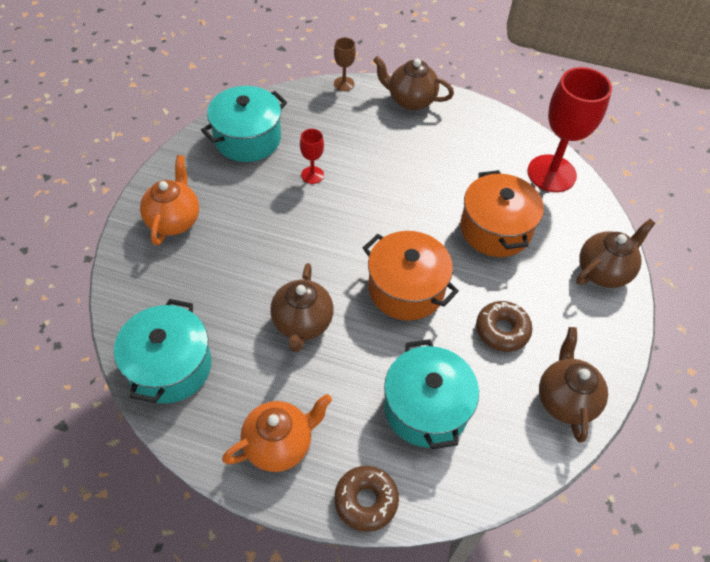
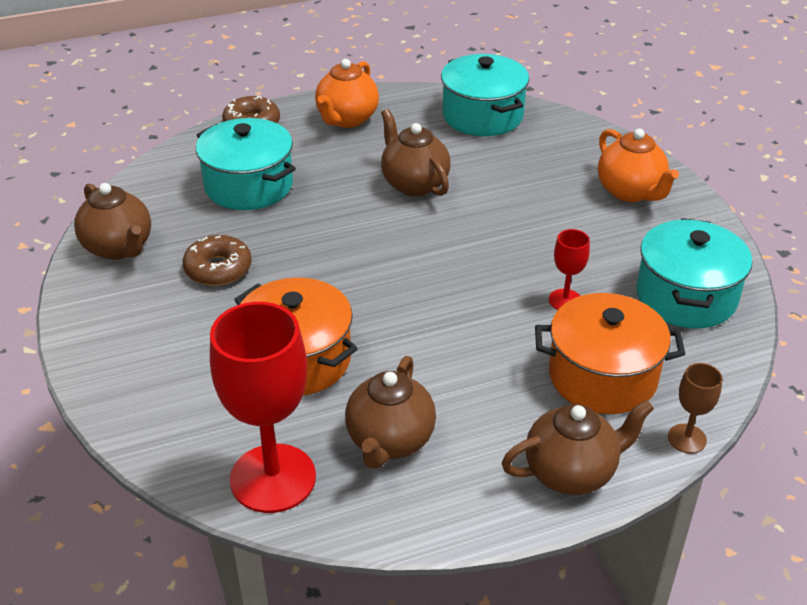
camera: 145 degrees right, 15 degrees down
(406, 289) = (346, 253): orange pot -> orange pot (602, 376)
(603, 271) = (130, 383): brown teapot -> brown teapot (389, 441)

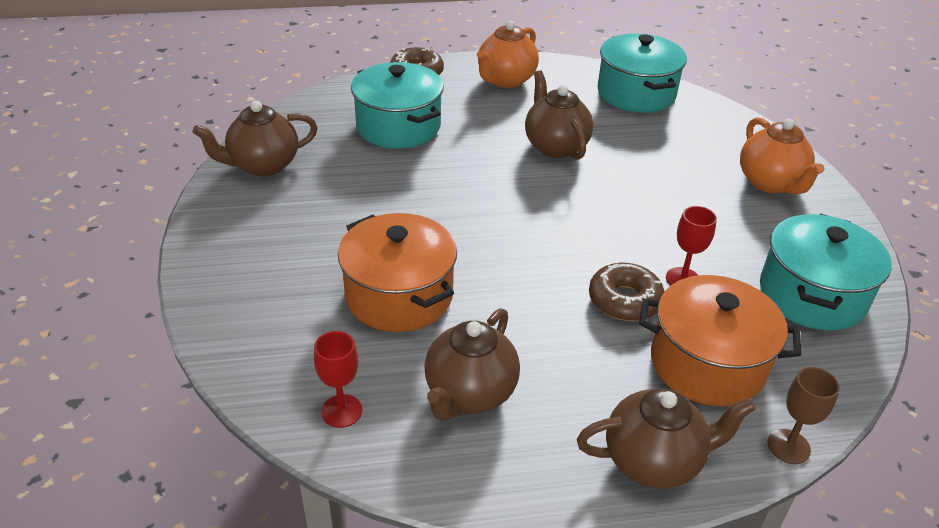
camera: 10 degrees right, 0 degrees up
(119, 248) = (263, 165): brown teapot -> brown teapot turned 90 degrees clockwise
(218, 269) = (348, 197): brown donut -> brown donut (624, 300)
(273, 478) = (341, 411): red goblet -> red goblet, size x0.46

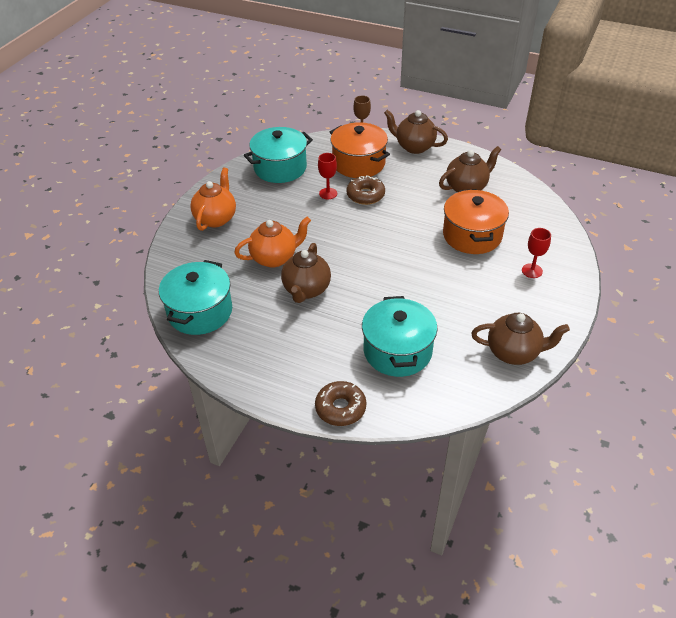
camera: 145 degrees left, 5 degrees up
(341, 411) = (525, 200): red goblet -> red goblet (532, 271)
(505, 80) = (277, 367): orange teapot -> orange teapot (274, 258)

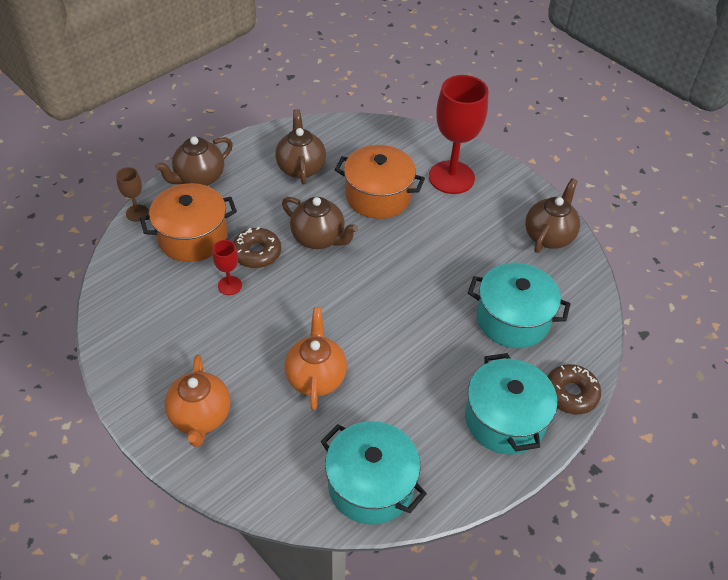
camera: 70 degrees left, 5 degrees up
(216, 218) = (200, 417): orange teapot -> orange teapot turned 135 degrees counterclockwise
(280, 168) = (143, 315): turquoise pot -> turquoise pot (505, 419)
(306, 290) = (387, 364): brown teapot -> brown teapot (319, 238)
(532, 271) = (451, 177): red goblet -> red goblet, size x2.17

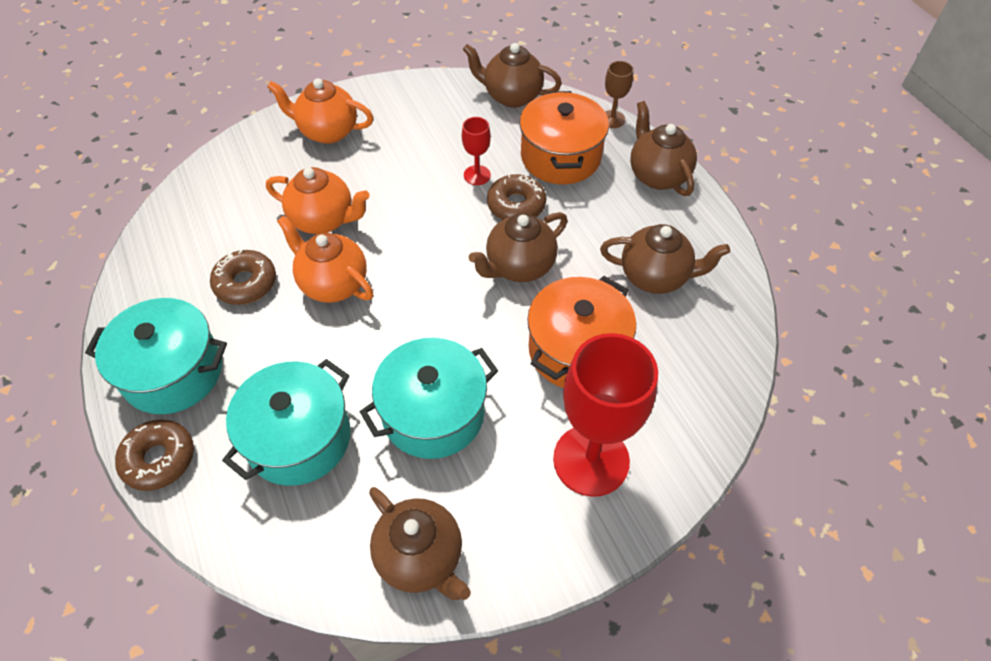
camera: 110 degrees right, 5 degrees up
(118, 285) = (511, 96): none -> brown teapot
(371, 485) = (182, 233): turquoise pot -> turquoise pot (433, 413)
(379, 346) = (333, 283): none -> orange teapot
(404, 407) = (246, 283): none -> brown donut

